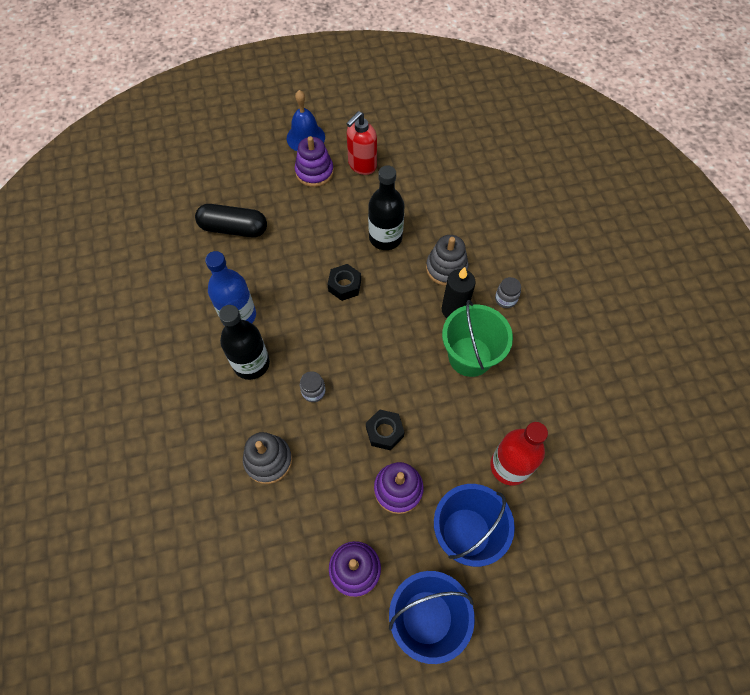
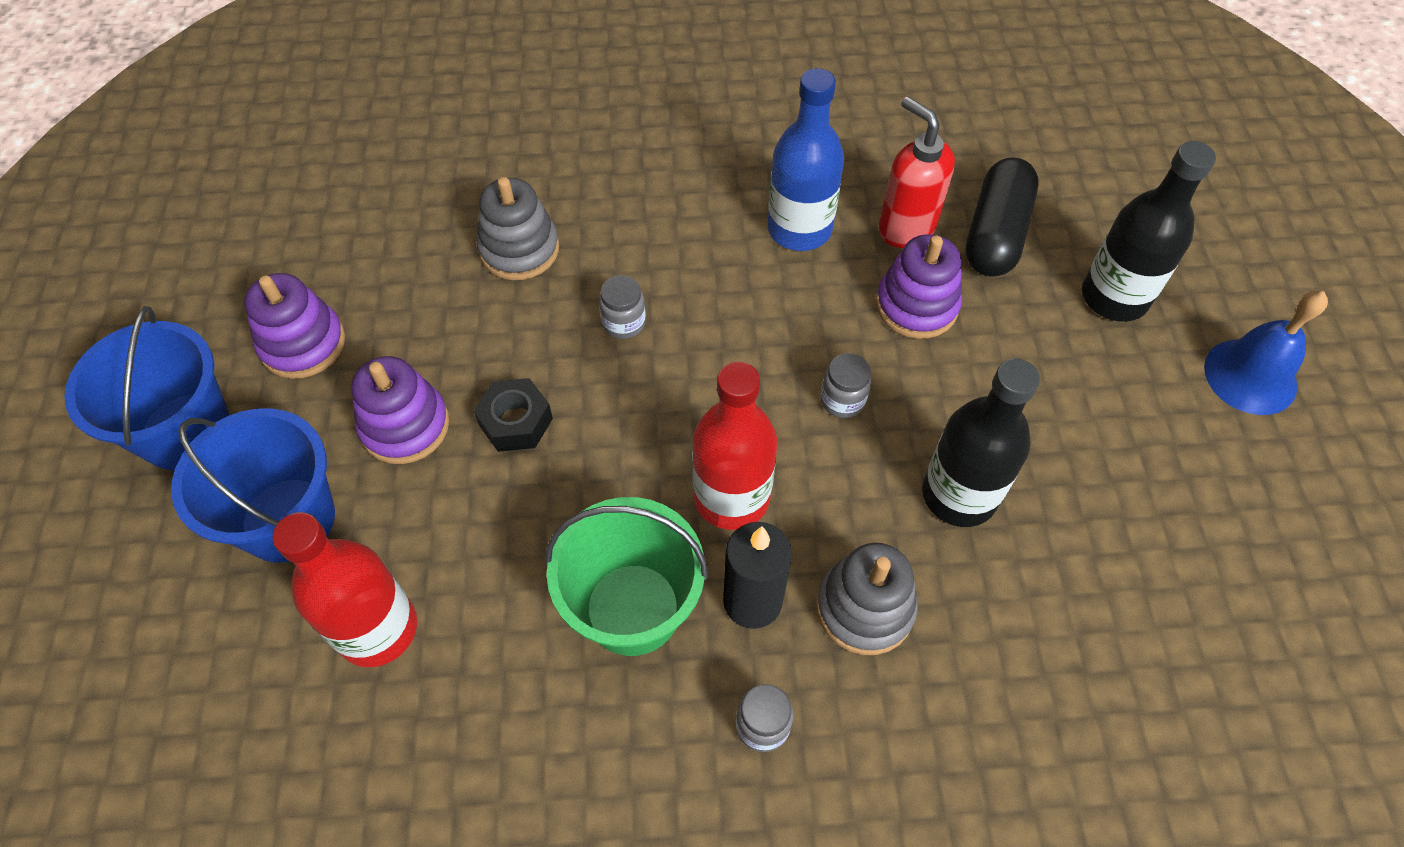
camera: 100 degrees right, 5 degrees down
(251, 363) = (700, 240): black bottle -> black bottle (1114, 297)
(314, 172) = (1147, 382): purple stacking toy -> purple stacking toy (916, 305)
(344, 285) = (842, 400): black nut -> grey jar
(362, 165) = (1172, 479): red soap dispenser -> red soap dispenser (905, 227)
(406, 325) = (731, 497): none -> red bottle

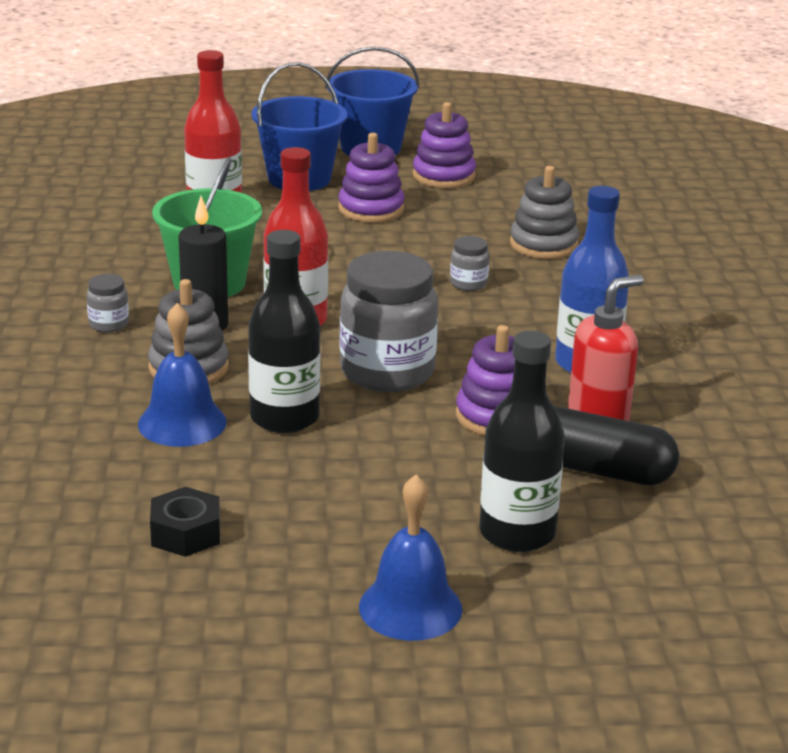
camera: 90 degrees right, 30 degrees down
(516, 421) = (372, 244): black nut -> black nut (186, 533)
(842, 400) = (387, 372): grey jar -> grey jar, size x2.28
(992, 600) = (182, 423): none -> blue bell

